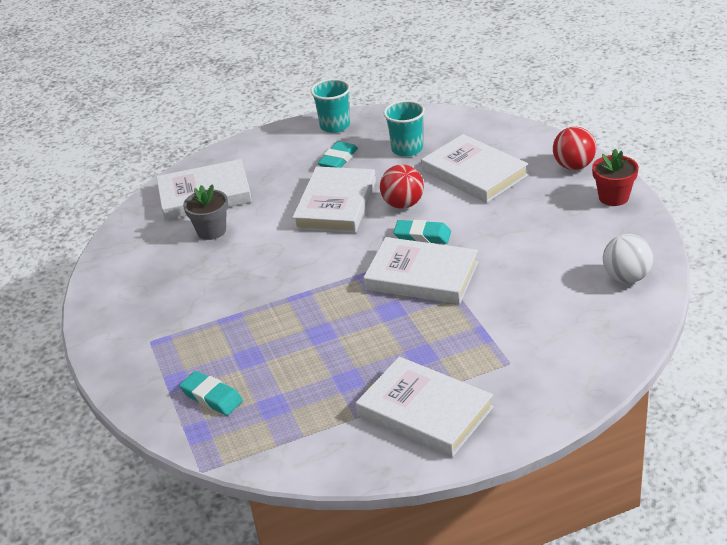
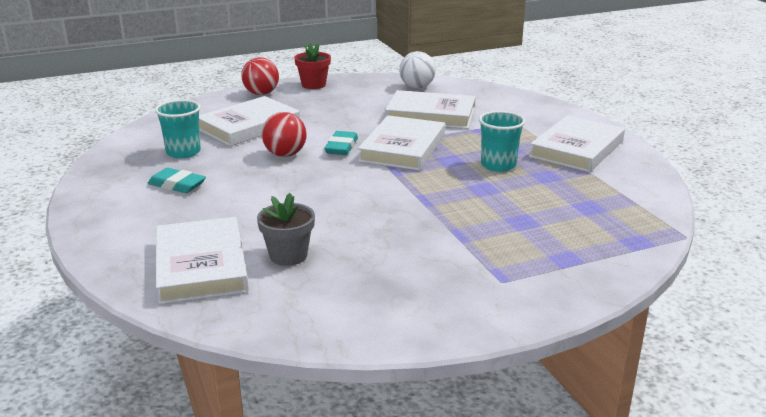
camera: 95 degrees left, 10 degrees down
(212, 397) = (585, 237): turquoise eraser -> none
(335, 126) = (99, 188): turquoise cup -> turquoise cup (498, 165)
(335, 204) = (268, 185): white book -> white book (430, 115)

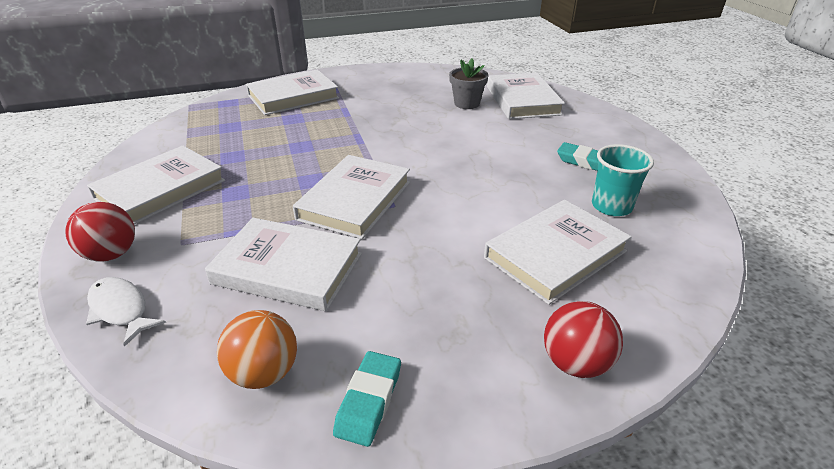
camera: 175 degrees left, 10 degrees up
(285, 154) = (490, 197): red ball -> red ball (111, 254)
(313, 85) = (477, 399): red flower pot -> none
(341, 147) = (426, 205): turquoise eraser -> turquoise eraser (369, 401)
(417, 87) = (264, 372): white ball -> orange ball
(498, 165) = (266, 171): turquoise cup -> none
(514, 99) = (121, 309): none -> white fish
(552, 256) = (293, 97): none -> white book

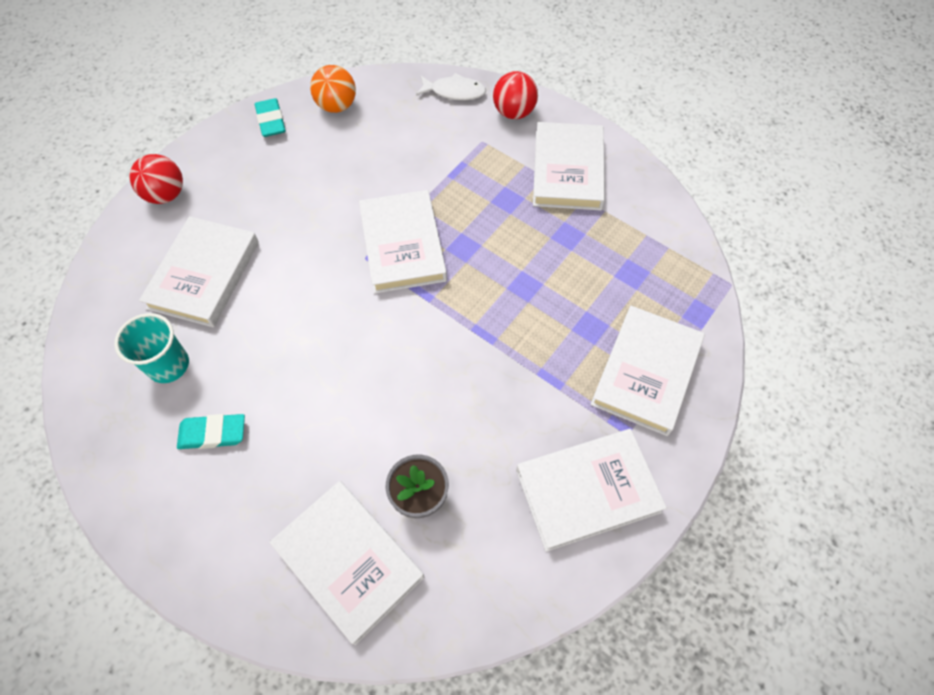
camera: 145 degrees right, 25 degrees up
(288, 268) = (389, 162): white book -> white book (587, 491)

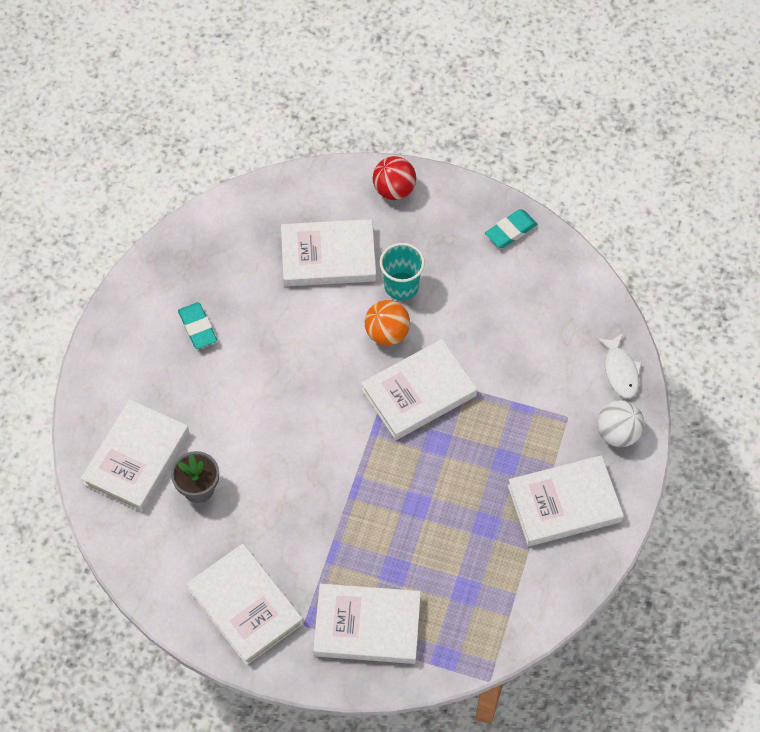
camera: 70 degrees right, 0 degrees up
(168, 365) = (240, 271): turquoise cup -> turquoise cup (401, 286)
(337, 106) = (554, 277): orange ball -> orange ball (387, 333)
(514, 112) = (617, 433): red ball -> white ball

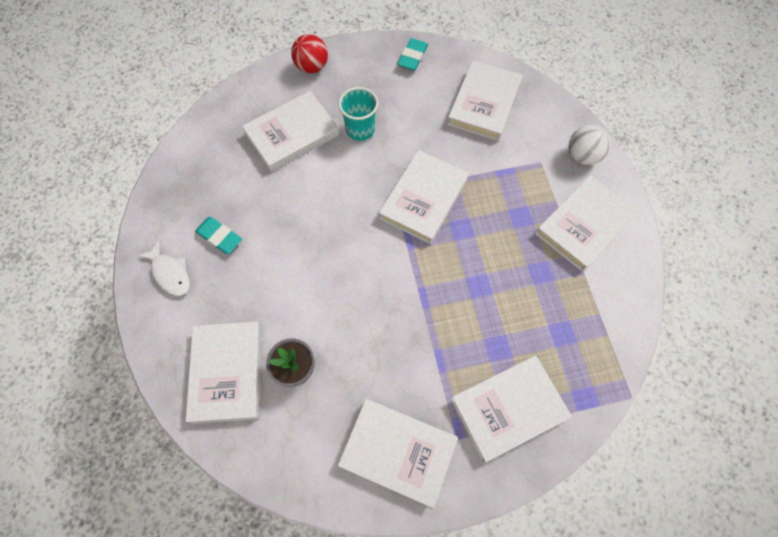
camera: 30 degrees left, 5 degrees up
(387, 333) = (371, 168): orange ball -> none
(552, 323) = (484, 103): none -> white book
(620, 371) = (552, 113): white fish -> white fish (170, 273)

